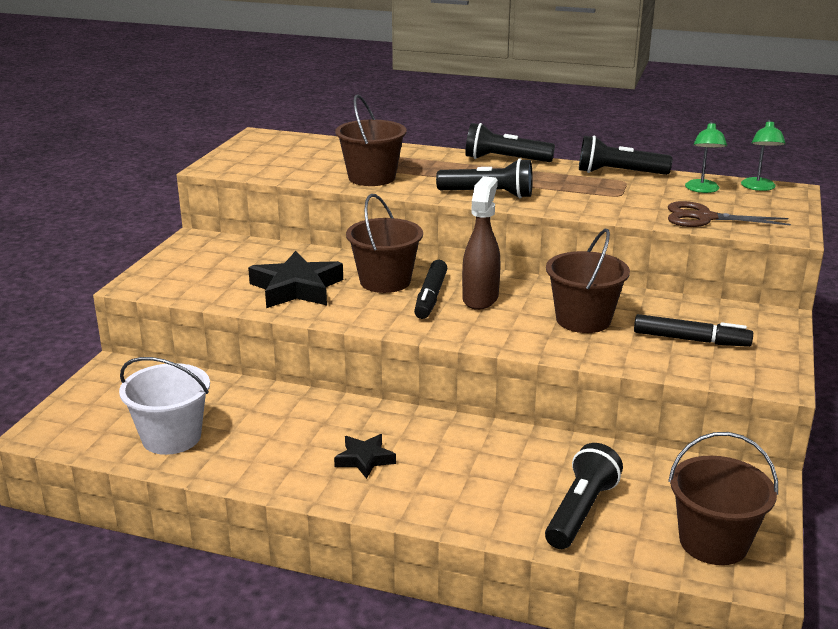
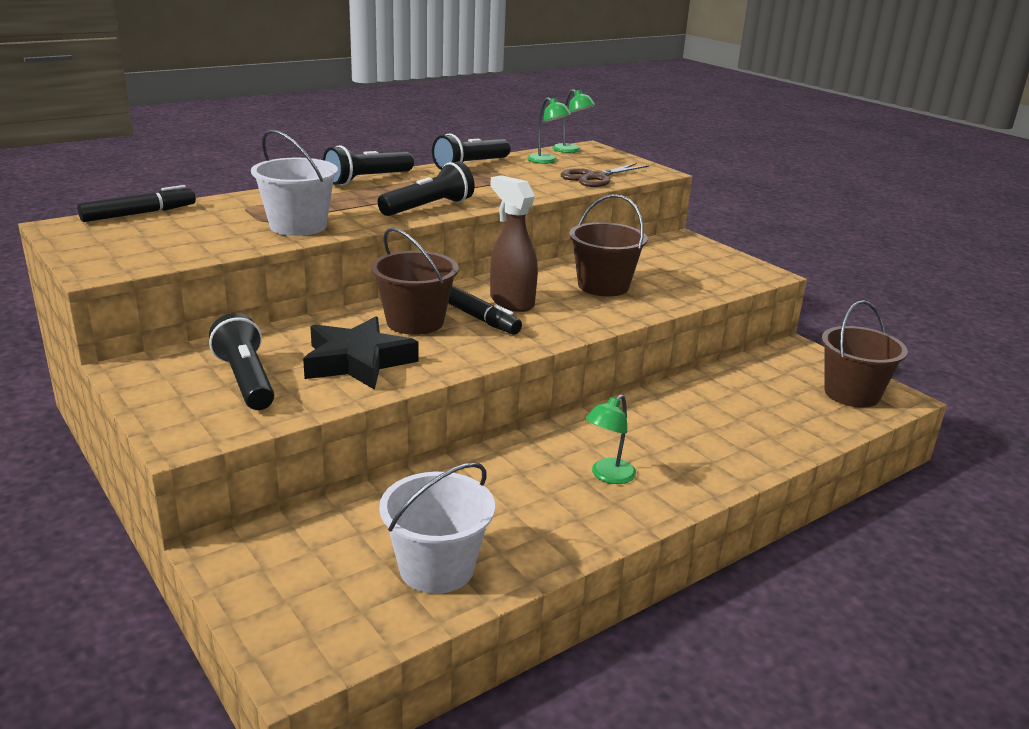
camera: 55 degrees left, 0 degrees up
(365, 459) = (608, 476): black star -> green lamp
(372, 177) = (298, 226): brown bucket -> white bucket
(580, 511) = (775, 420): black flashlight -> black flashlight (246, 380)
(691, 340) = (680, 270): black marker -> black marker (139, 214)

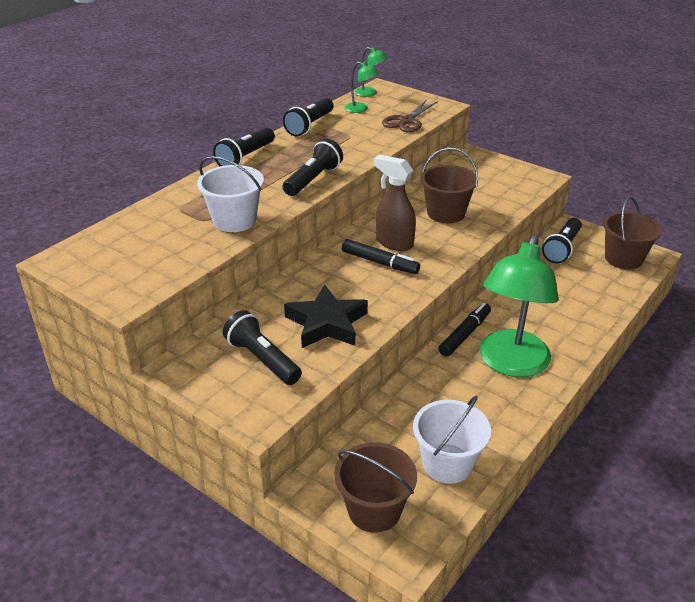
camera: 15 degrees left, 10 degrees up
(139, 214) = (103, 233): black marker -> black marker (464, 334)
(415, 322) = (341, 277): brown bucket -> brown bucket (374, 510)
(608, 476) = (510, 364): green lamp -> green lamp, size x2.36
(767, 368) = (562, 248): none -> black flashlight

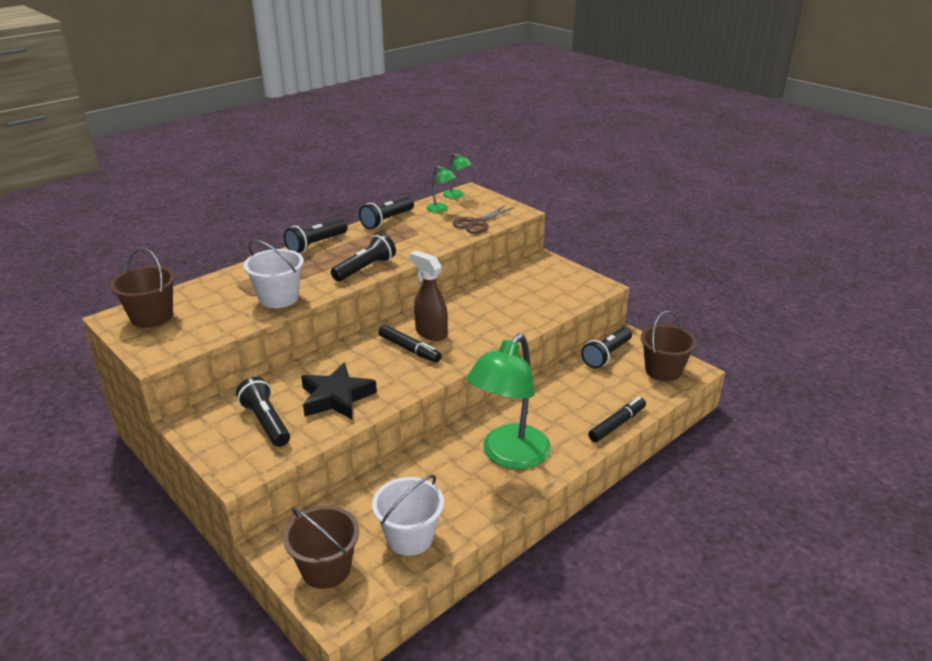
camera: 10 degrees right, 5 degrees down
(446, 213) = (491, 310): brown bucket -> brown bucket (152, 317)
(464, 334) = (478, 424): black marker -> black marker (617, 424)

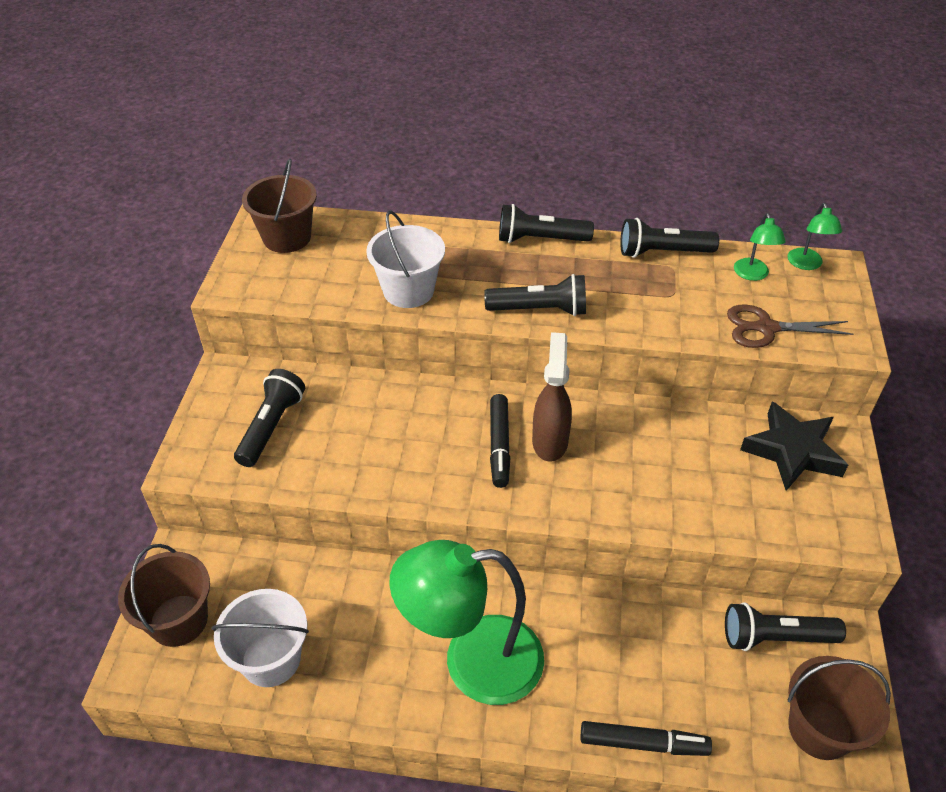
camera: 50 degrees right, 15 degrees up
(336, 397) = (357, 449): black star -> black star (792, 451)

